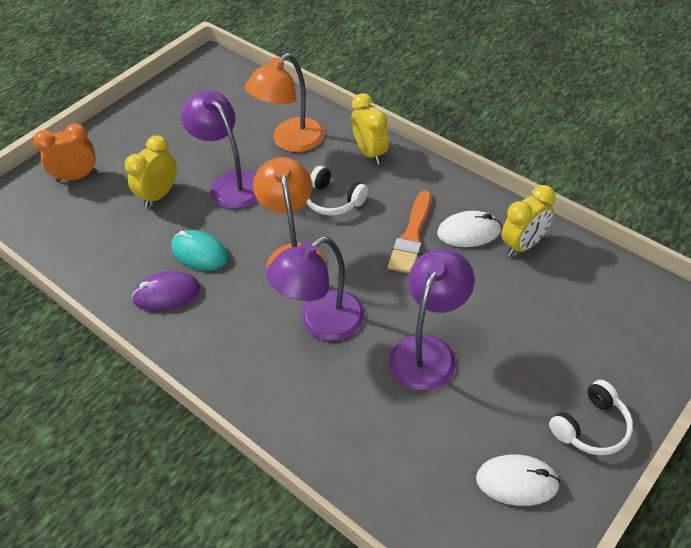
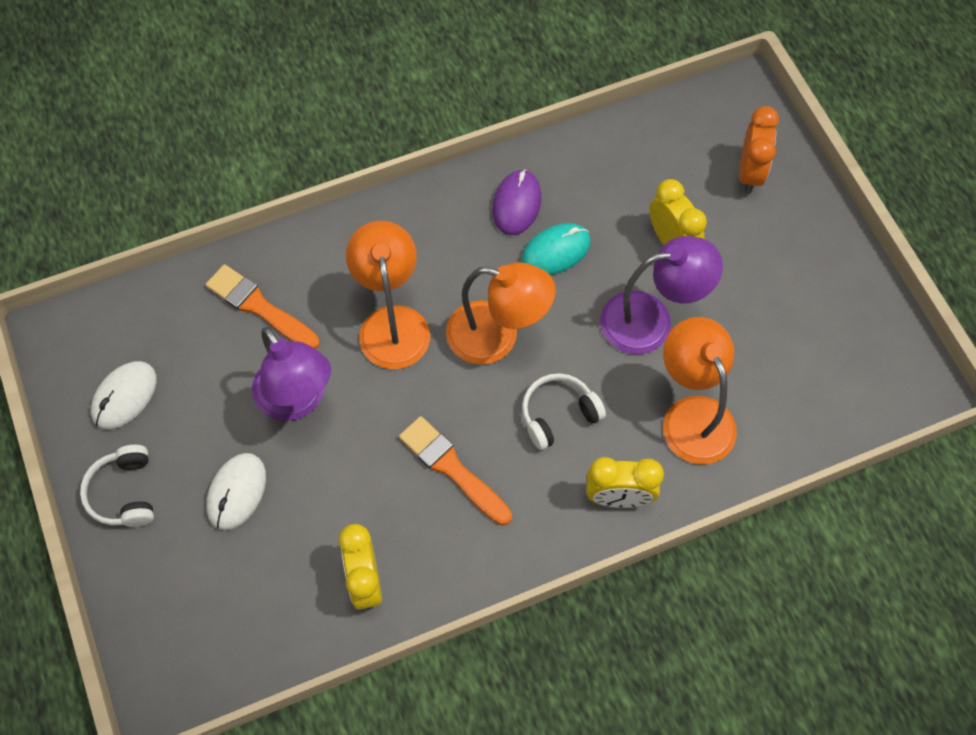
camera: 115 degrees right, 15 degrees up
(321, 323) = (392, 323): purple lamp -> orange lamp
(365, 424) = (259, 307): none -> orange brush
(469, 232) = (421, 533): white mouse -> white mouse (237, 492)

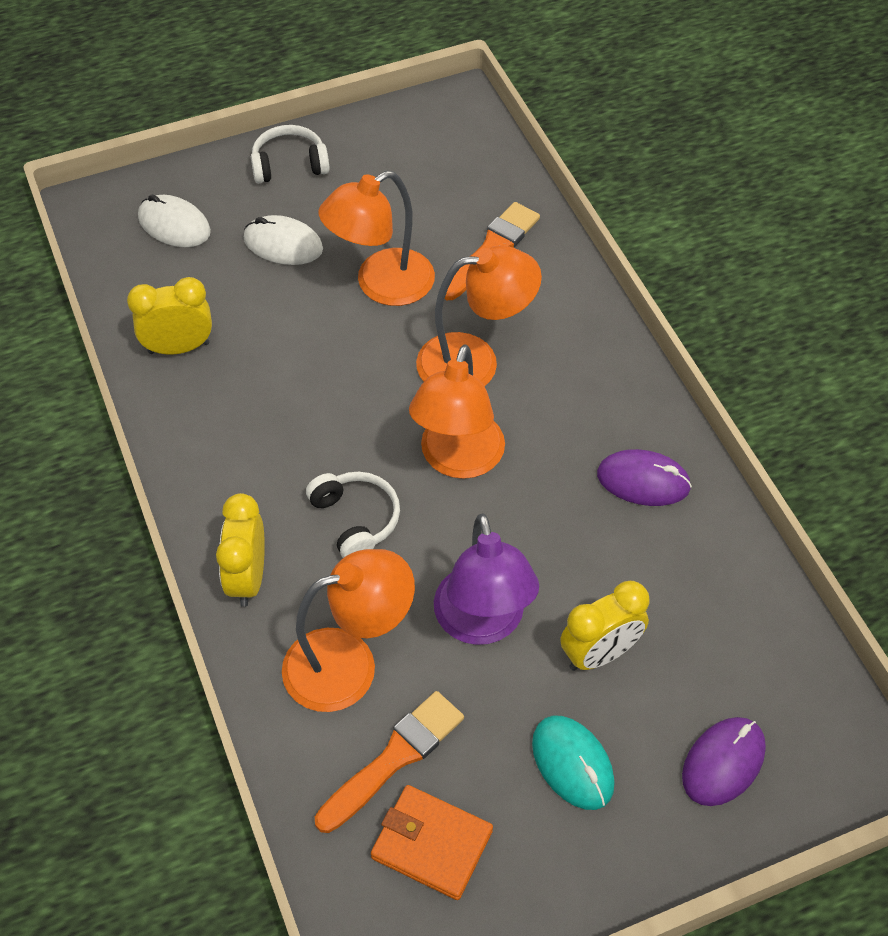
camera: 90 degrees right, 10 degrees down
(124, 396) = (390, 156): white mouse -> white mouse (174, 225)
(297, 400) = (381, 285): purple lamp -> orange lamp
(452, 468) = (295, 418): orange brush -> orange brush (394, 758)
(556, 251) = (578, 521): turquoise mouse -> turquoise mouse (572, 764)
(750, 173) = (723, 762): orange clock -> purple mouse
(830, 355) = (432, 844): none -> orange wallet

